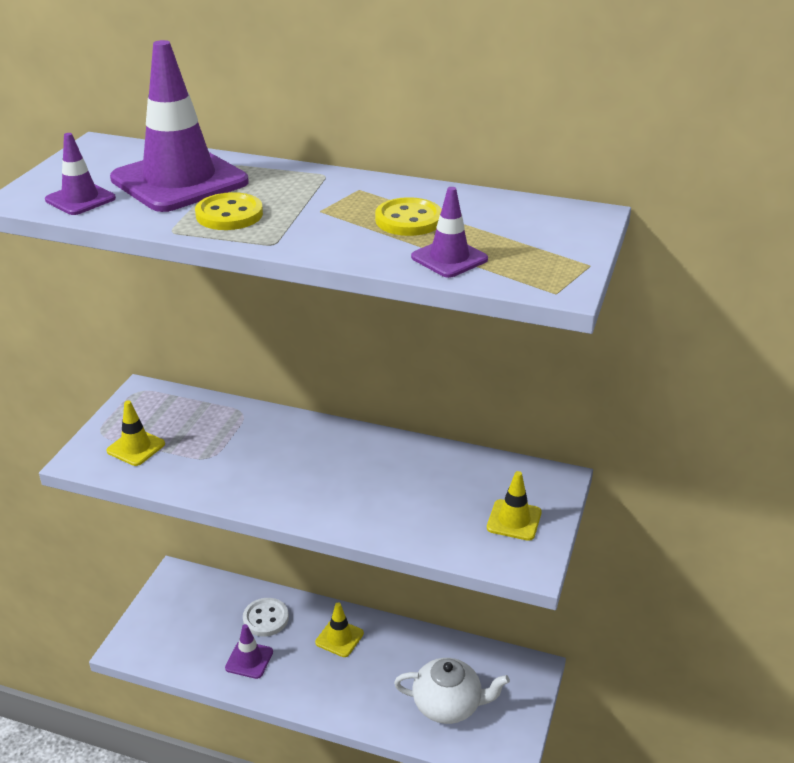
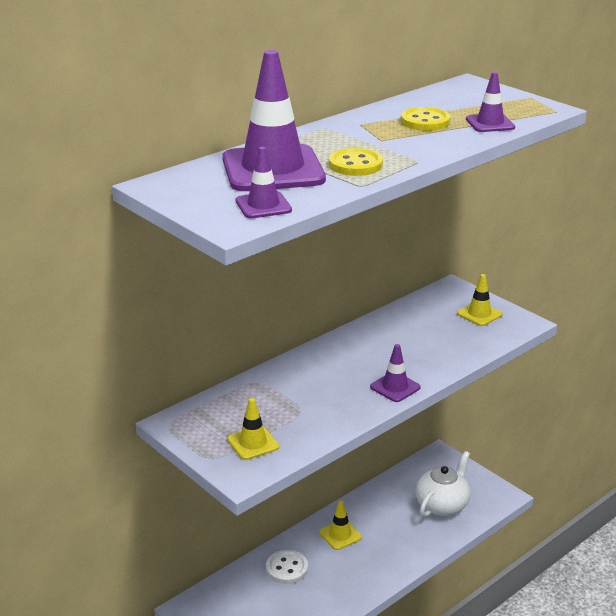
camera: 60 degrees left, 5 degrees down
(249, 660) = (324, 592): purple traffic cone -> purple traffic cone (395, 387)

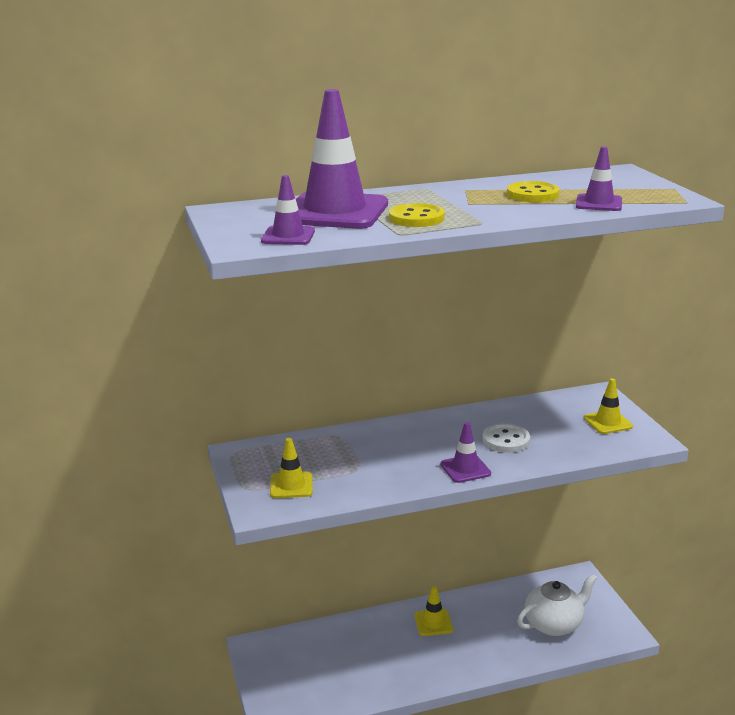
camera: 25 degrees right, 5 degrees down
(287, 568) = (364, 638): white button -> white button (506, 440)

